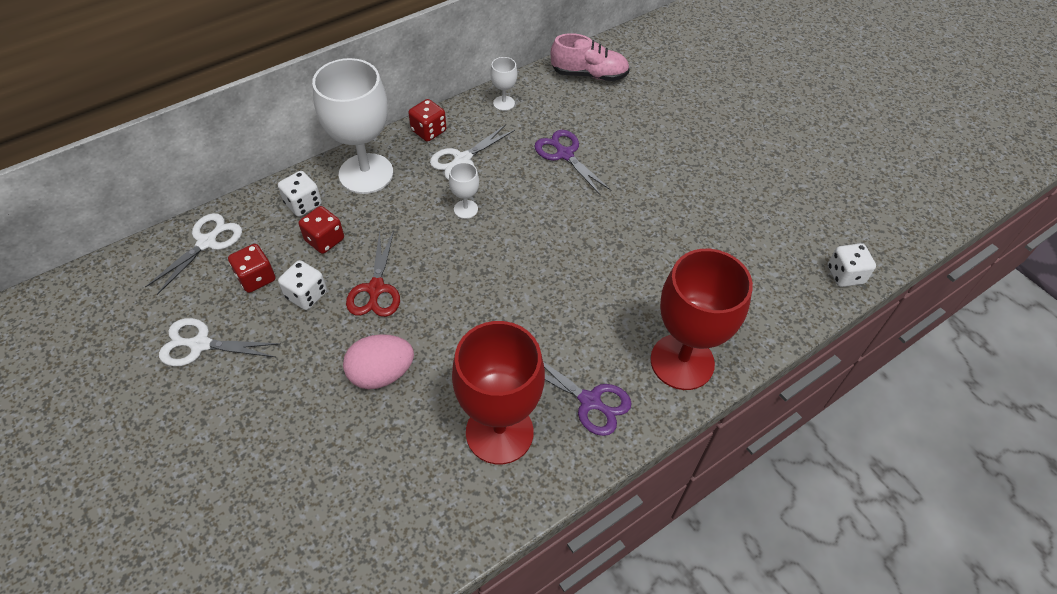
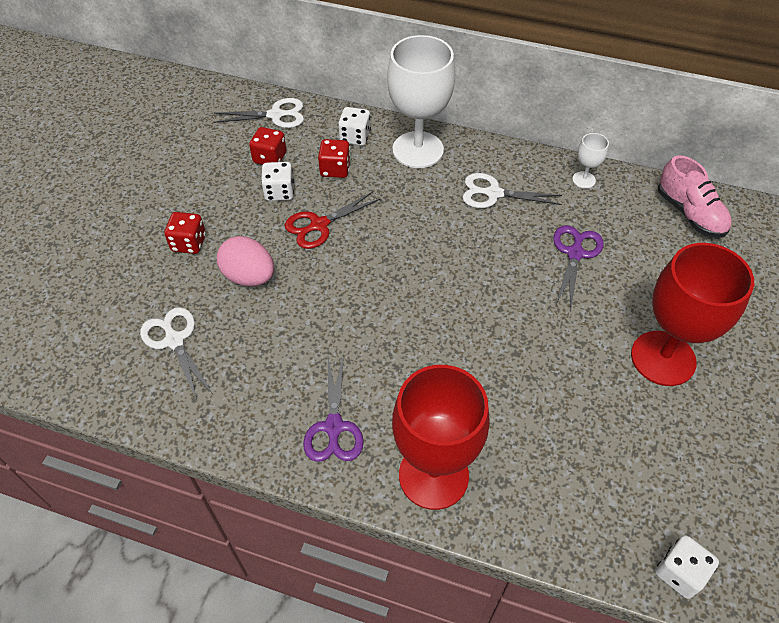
camera: 55 degrees right, 0 degrees up
(200, 344) = (194, 169): white scissors -> white scissors (174, 340)
(428, 131) = (499, 156): red dice -> red dice (189, 243)
(465, 209) = (445, 227): white goblet -> none
(499, 432) = (256, 381): red goblet -> red goblet (663, 358)

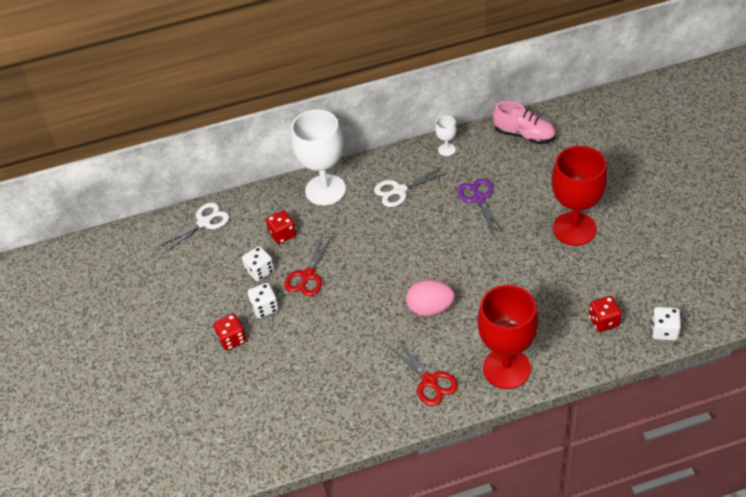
camera: 30 degrees left, 5 degrees down
(174, 340) = (285, 399): white scissors -> none
(249, 277) = (294, 334): pink egg -> pink egg (430, 308)
(270, 158) = (230, 253): red dice -> red dice (603, 321)
(334, 427) = (429, 381): purple scissors -> red scissors
(355, 137) = (275, 206): white dice -> white dice (265, 308)

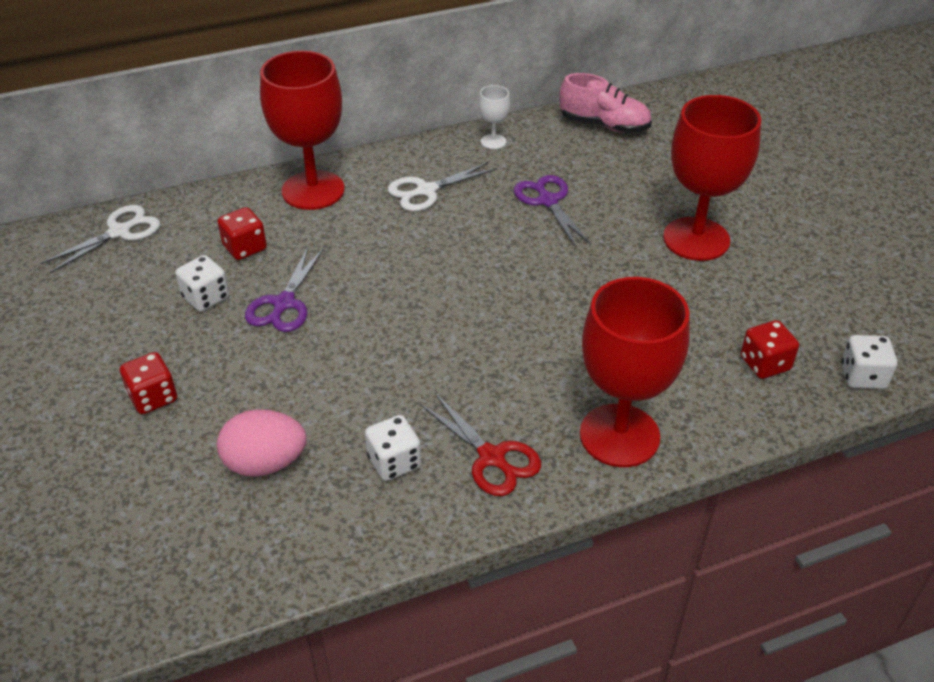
camera: 10 degrees left, 5 degrees down
(265, 308) = (211, 350): white dice -> white dice (394, 462)
(307, 276) = (284, 303): red scissors -> purple scissors
(325, 190) = (313, 190): white goblet -> red goblet
(430, 308) = (485, 348): pink egg -> pink egg (265, 463)

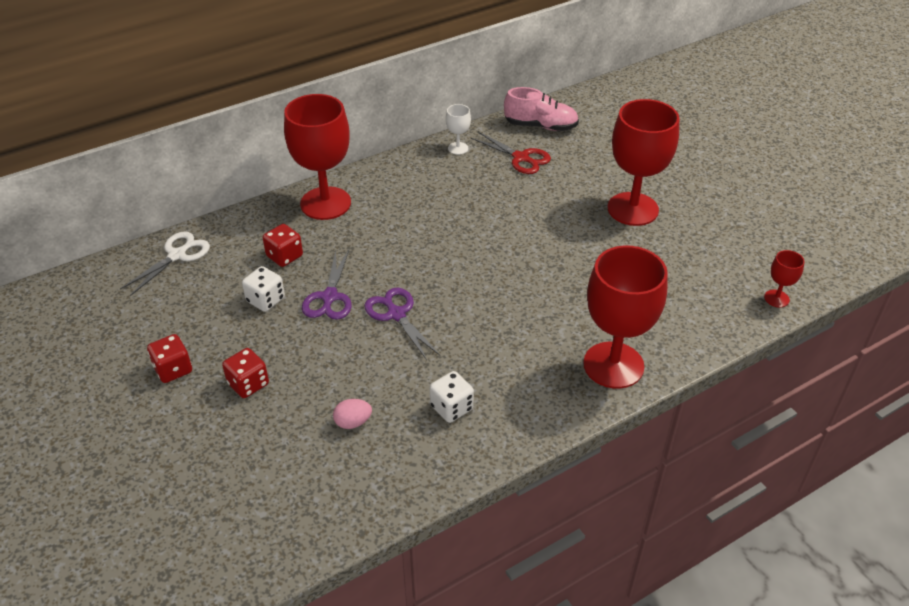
camera: 10 degrees left, 0 degrees up
(265, 463) = (353, 422): pink egg -> pink egg, size x0.57
(426, 191) = (416, 194): white scissors -> none
(492, 457) = (524, 394): red scissors -> red scissors (521, 158)
(547, 201) = (513, 192): purple scissors -> purple scissors (396, 314)
(765, 364) = (705, 298): red dice -> red dice (173, 369)
(862, 376) = (776, 298): white dice -> red goblet

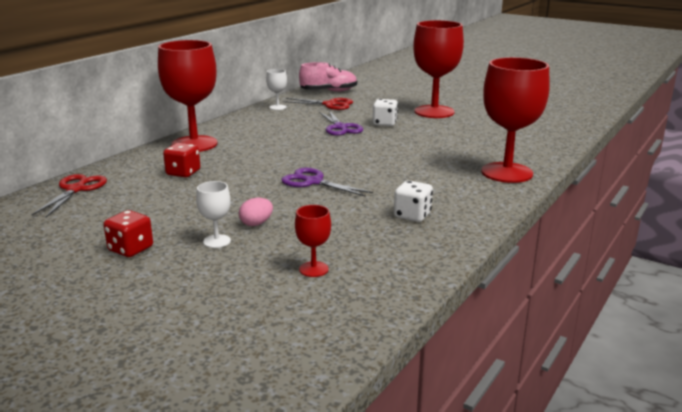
camera: 25 degrees left, 20 degrees down
(177, 255) = (76, 189): white scissors -> red scissors
(248, 384) = (217, 241): red dice -> white goblet
(265, 300) = (188, 196): white dice -> white dice (384, 123)
(329, 297) = (246, 184): purple scissors -> purple scissors (340, 127)
(353, 422) = (338, 240): pink egg -> pink egg (256, 223)
(776, 298) = (572, 129): red goblet -> red goblet (313, 269)

